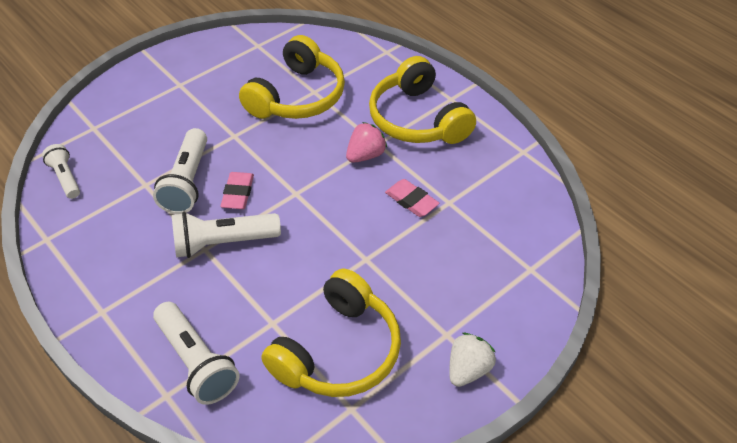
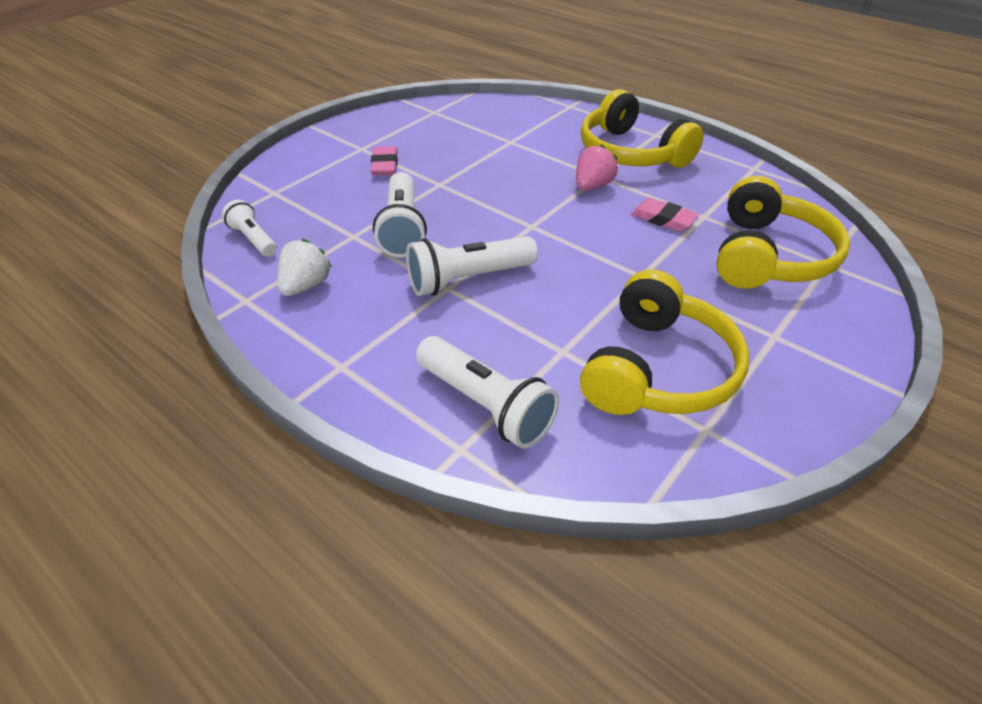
camera: 10 degrees left, 5 degrees down
(238, 193) = (466, 232): pink eraser -> pink eraser (385, 165)
(297, 96) = (495, 146): yellow headphones -> yellow headphones (768, 256)
(468, 369) = (821, 367): white strawberry -> white strawberry (306, 285)

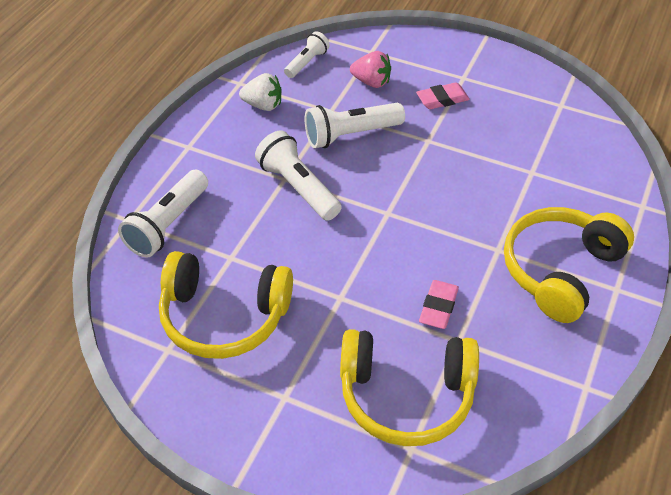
camera: 75 degrees right, 5 degrees up
(592, 186) = (474, 246): pink strawberry -> pink strawberry (371, 82)

